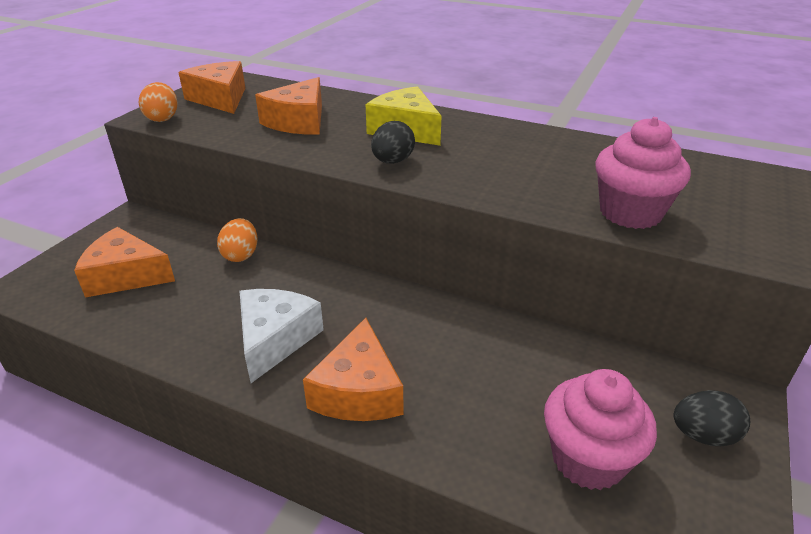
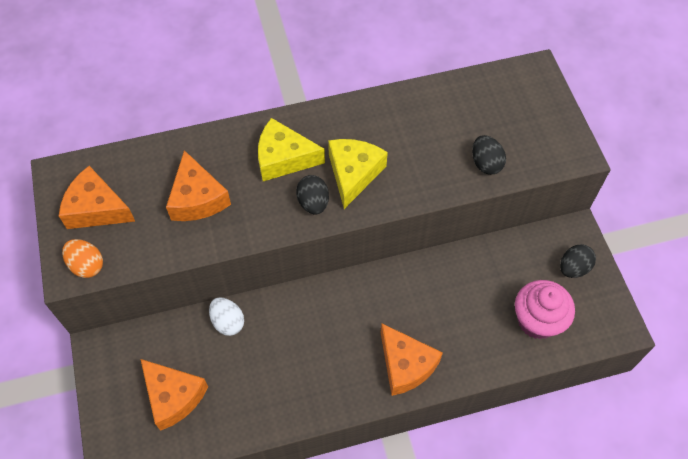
camera: 40 degrees left, 25 degrees up
(125, 276) = (173, 396): orange cheese -> orange cheese turned 105 degrees counterclockwise
(241, 255) = (228, 322): orange egg -> white egg
(275, 339) = (327, 368): white cheese -> none
(459, 161) = (353, 174): none -> yellow cheese
(630, 213) = (486, 163): pink cupcake -> black egg

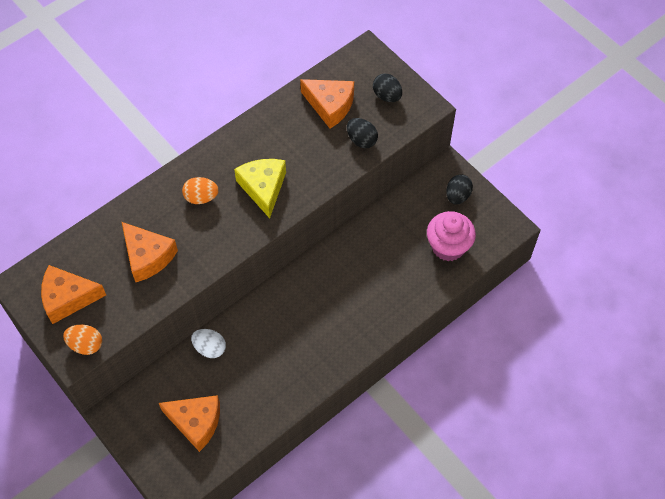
camera: 25 degrees left, 0 degrees up
(284, 158) = (201, 197): yellow cheese -> orange egg
(313, 203) = (243, 223): black egg -> black egg (387, 96)
(405, 365) = (365, 321): orange cheese -> orange cheese (330, 105)

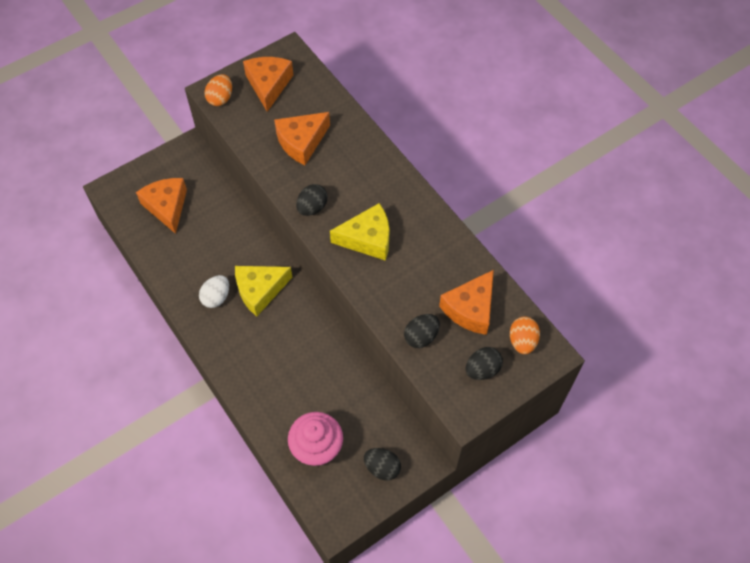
camera: 95 degrees right, 0 degrees up
(196, 422) = (167, 207): orange cheese -> orange cheese turned 135 degrees clockwise
(201, 197) = (362, 185): orange egg -> orange egg (522, 341)
(210, 348) = (236, 219): white egg -> white egg (216, 297)
(230, 238) = (312, 208): none -> black egg
(294, 314) = (260, 290): none -> yellow cheese

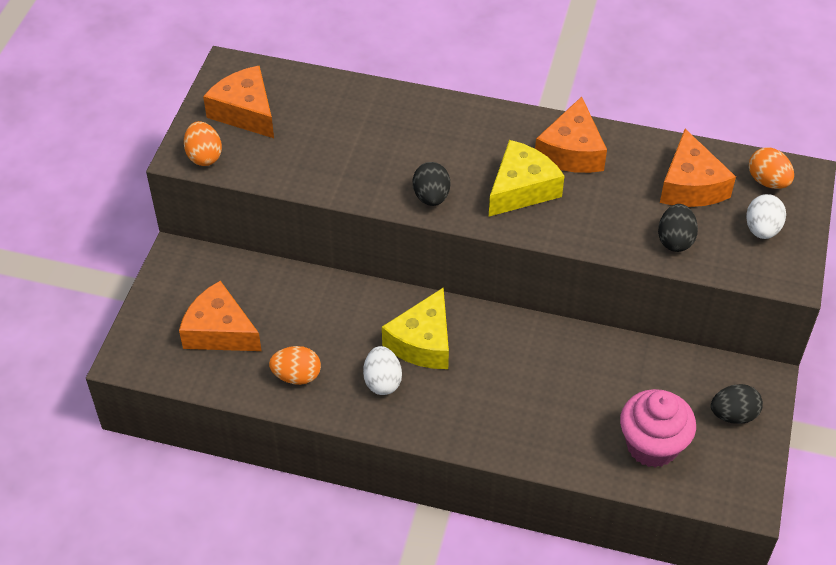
camera: 40 degrees left, 10 degrees down
(178, 261) = (297, 376): none -> orange egg
(301, 142) = (347, 144): orange cheese -> orange cheese (571, 151)
(482, 370) = (762, 229): black egg -> white egg

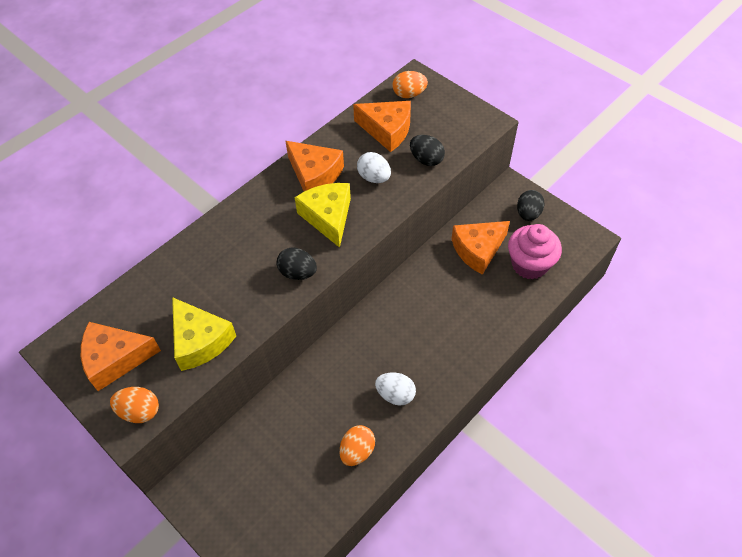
camera: 60 degrees left, 5 degrees up
(219, 331) = (280, 490): orange cheese -> orange cheese (478, 250)
(423, 342) = (376, 353): yellow cheese -> yellow cheese (200, 341)
(762, 229) = (444, 115): white egg -> white egg (374, 178)

